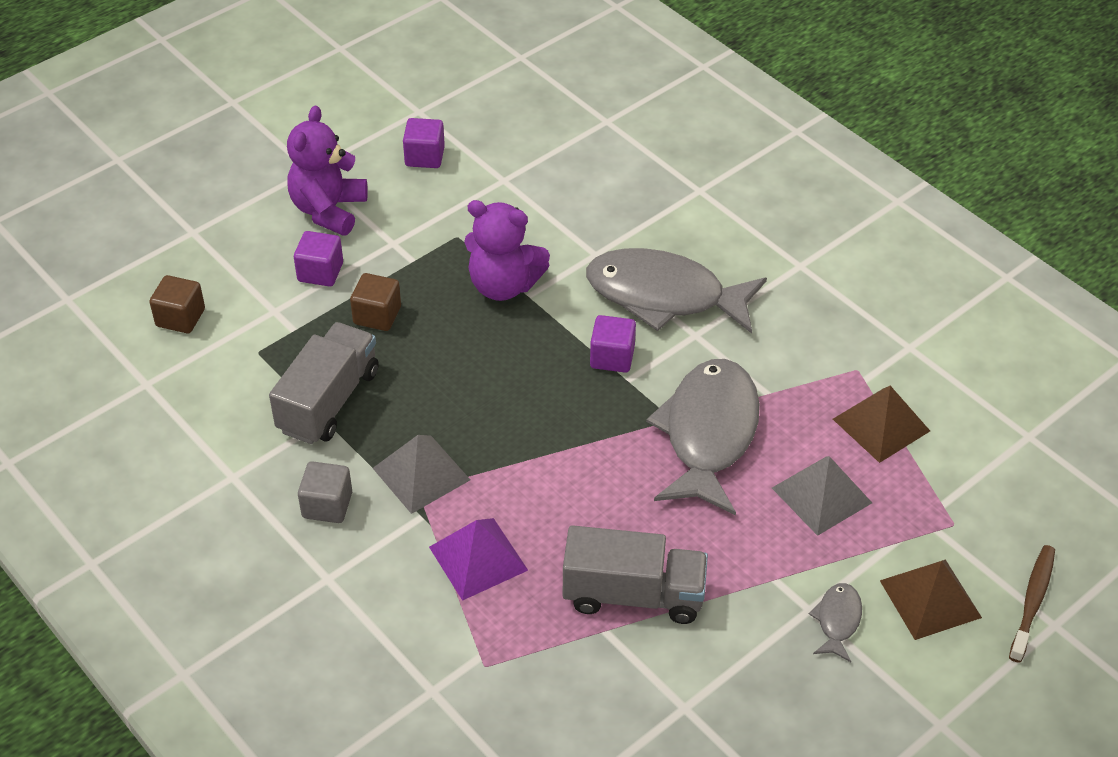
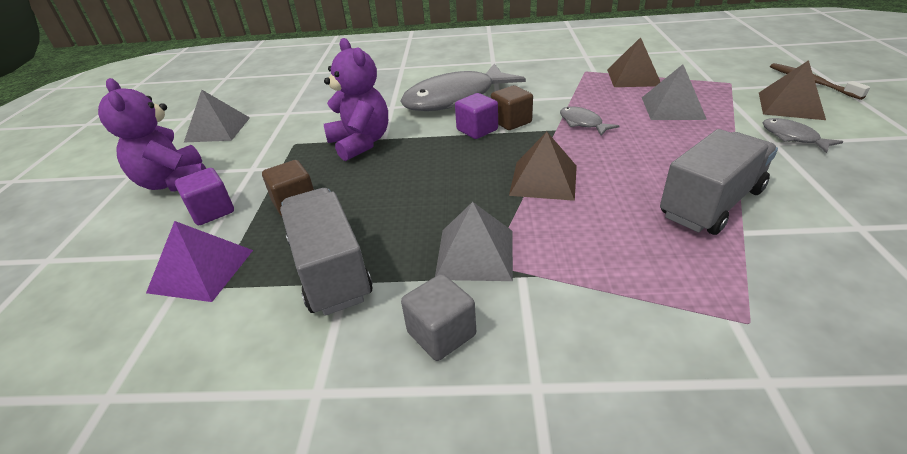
camera: 45 degrees left, 10 degrees down
(180, 318) = (96, 319): brown cube -> brown cube (511, 122)
(424, 157) = (218, 129): purple cube -> grey pyramid
(478, 558) = (604, 265): purple pyramid -> purple pyramid (201, 271)
(503, 285) = (361, 143): purple teddy bear -> purple teddy bear turned 90 degrees counterclockwise
(566, 460) = (544, 180): none -> brown pyramid
(708, 434) = (582, 123): grey fish -> grey fish, size x0.43

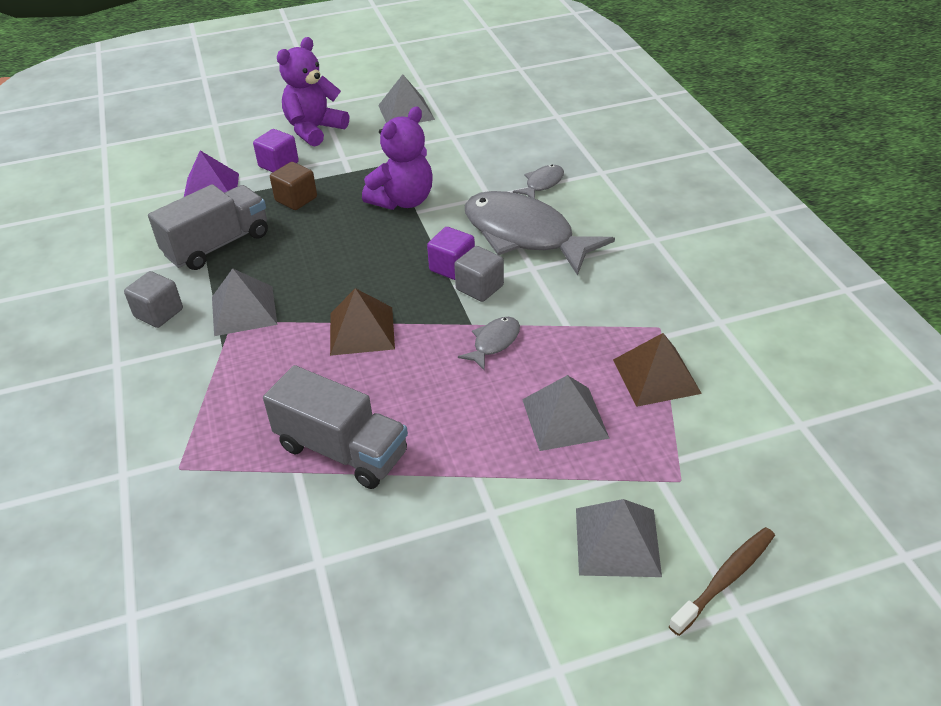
camera: 70 degrees right, 5 degrees up
(511, 122) = (479, 288): brown cube -> grey cube
(790, 105) = (617, 541): brown pyramid -> grey pyramid
(792, 137) = (512, 532): grey fish -> grey fish (542, 184)

